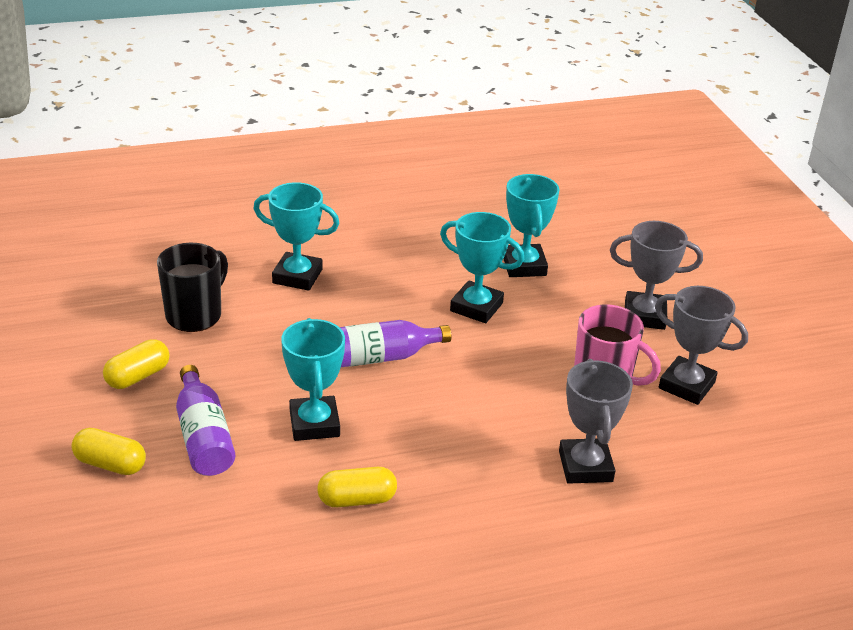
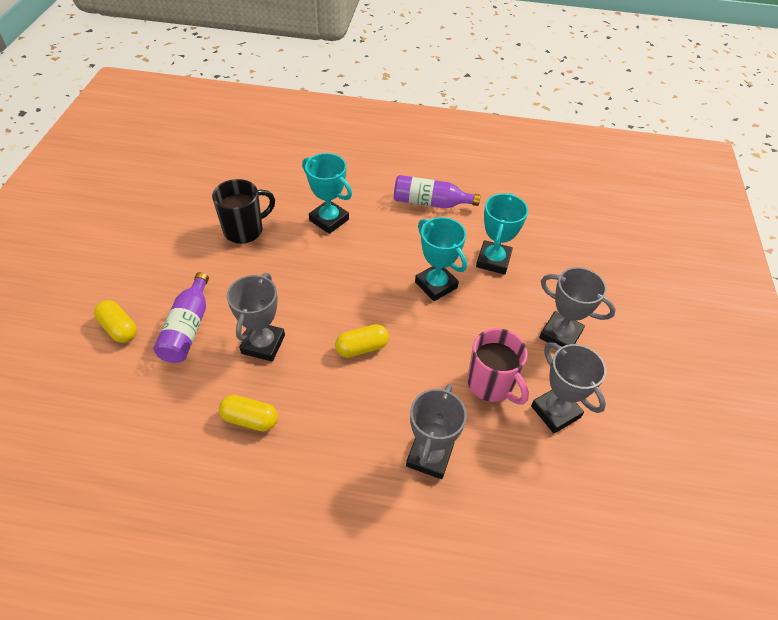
camera: 25 degrees right, 15 degrees up
(138, 376) = (179, 266): yellow capsule -> yellow capsule (362, 348)
(314, 424) = (263, 344): turquoise trophy -> grey trophy
(378, 358) = (340, 305): purple bottle -> purple bottle (430, 203)

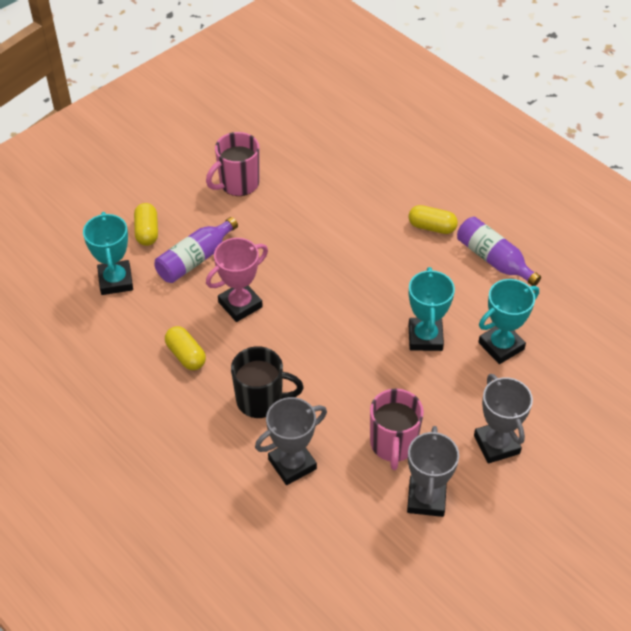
camera: 40 degrees right, 0 degrees up
(176, 245) = (238, 184): none -> pink mug
(245, 230) = (303, 199): black mug -> black mug (261, 400)
(263, 344) = (240, 304): grey trophy -> pink trophy
(329, 220) = (383, 227): turquoise trophy -> turquoise trophy (116, 281)
(362, 348) = (314, 352): yellow capsule -> yellow capsule (432, 227)

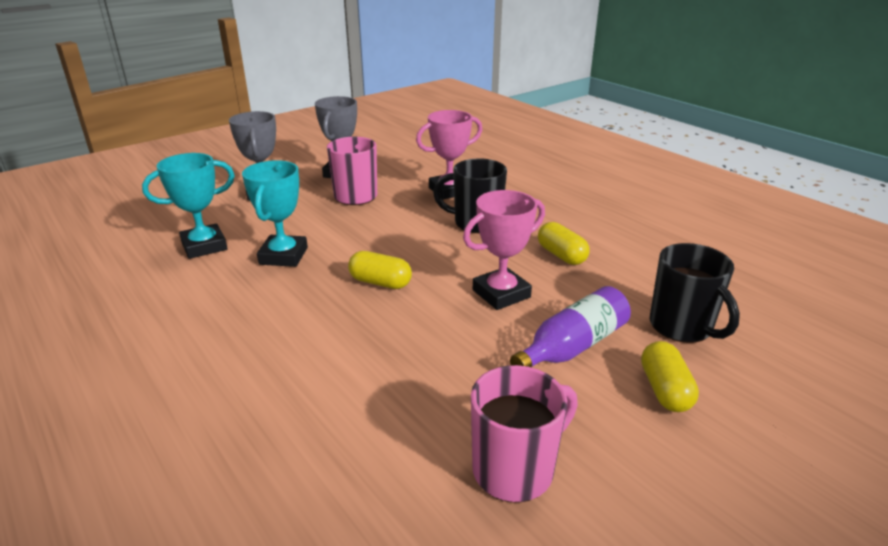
camera: 175 degrees left, 20 degrees down
(116, 281) = (682, 327): turquoise trophy -> black mug
(292, 464) = (449, 190): grey trophy -> pink trophy
(432, 227) = (192, 369): yellow capsule -> yellow capsule (380, 282)
(494, 260) = (136, 322): purple bottle -> none

